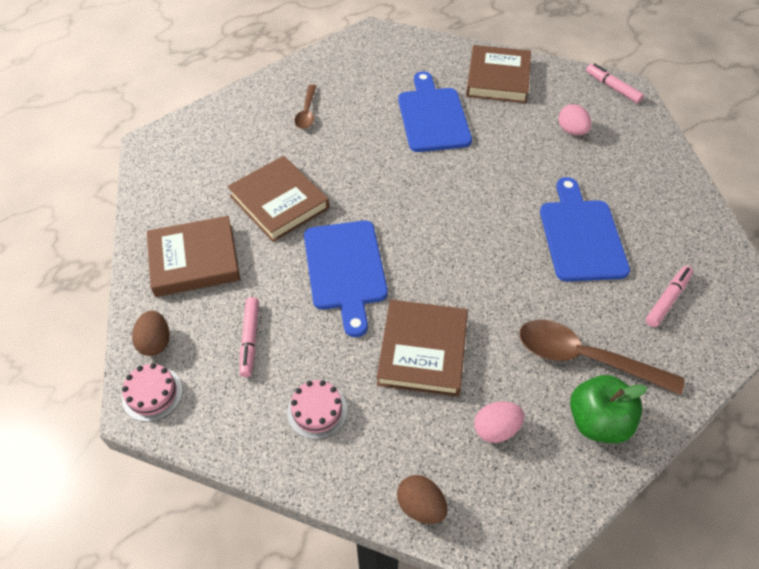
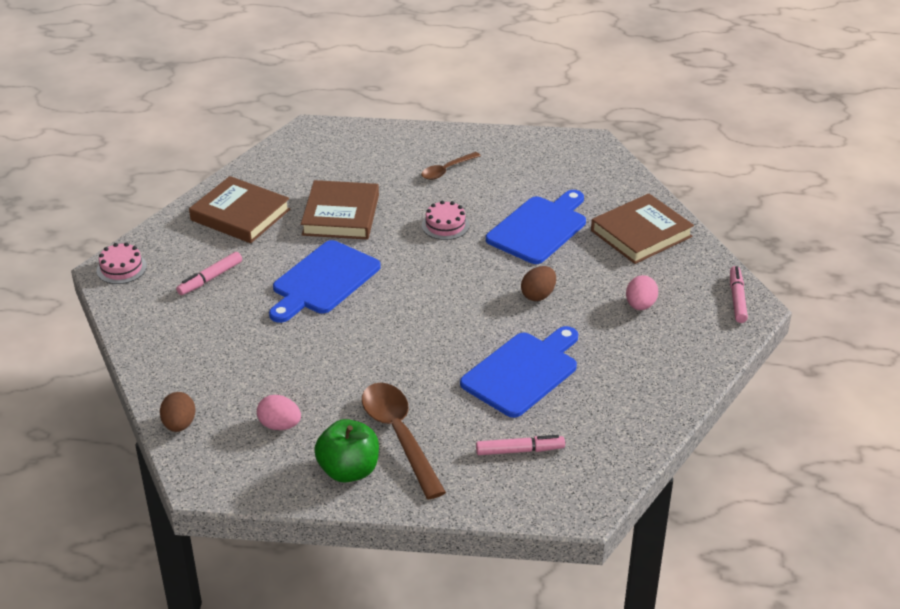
camera: 45 degrees right, 15 degrees down
(155, 342) = (158, 244): brown egg -> brown egg (538, 295)
(317, 410) = (193, 340): pink cake -> pink cake (445, 225)
(422, 351) = (301, 356): brown book -> none

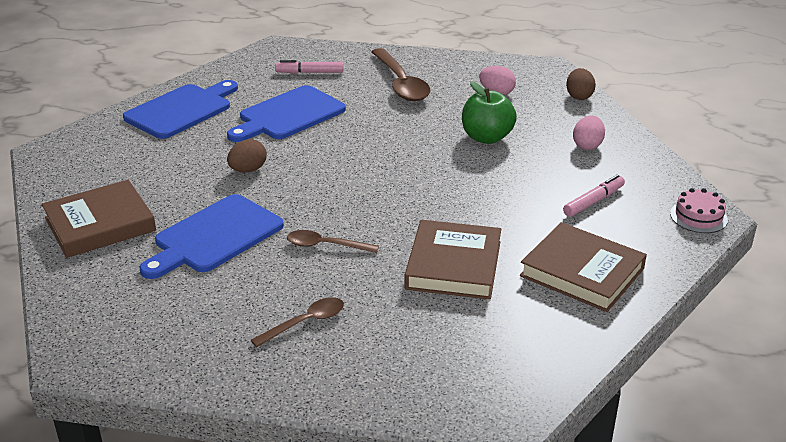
camera: 175 degrees left, 5 degrees down
(323, 280) = (469, 194): blue cutting board -> blue cutting board (181, 110)
(349, 470) = (440, 68): green apple -> green apple (486, 138)
(445, 225) = (325, 246): pink cake -> brown spoon
(640, 305) = (152, 157): pink egg -> pink egg (587, 146)
(737, 299) = (53, 158): pink marker -> none

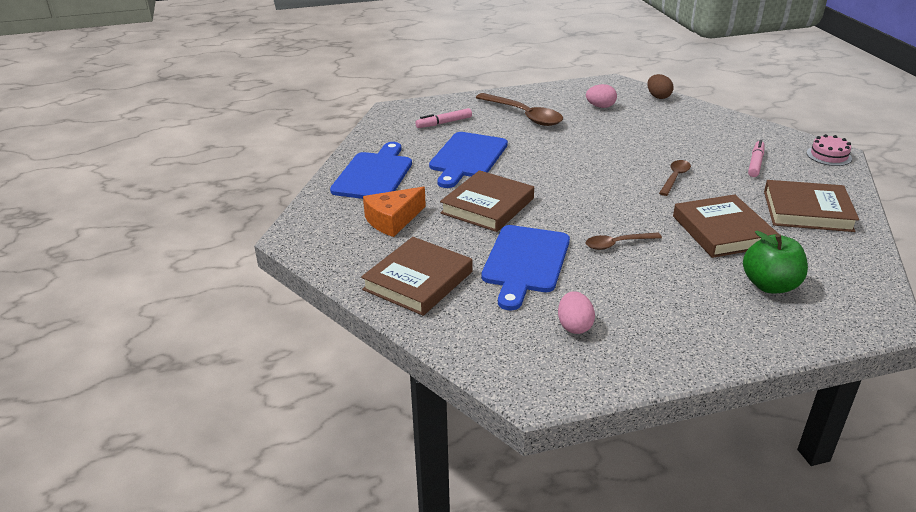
camera: 25 degrees left, 0 degrees up
(146, 160) = (393, 220): none -> orange cheese
(248, 170) = (487, 206): brown egg -> brown book
(305, 323) = (674, 303): brown spoon -> brown spoon (675, 178)
(486, 138) = (633, 139): green apple -> green apple (770, 285)
(587, 146) = (705, 128): pink egg -> pink egg (574, 326)

